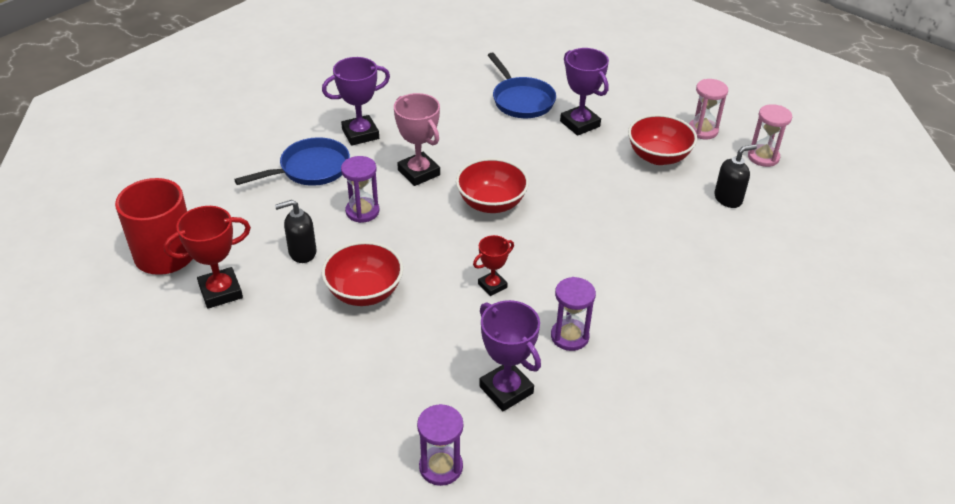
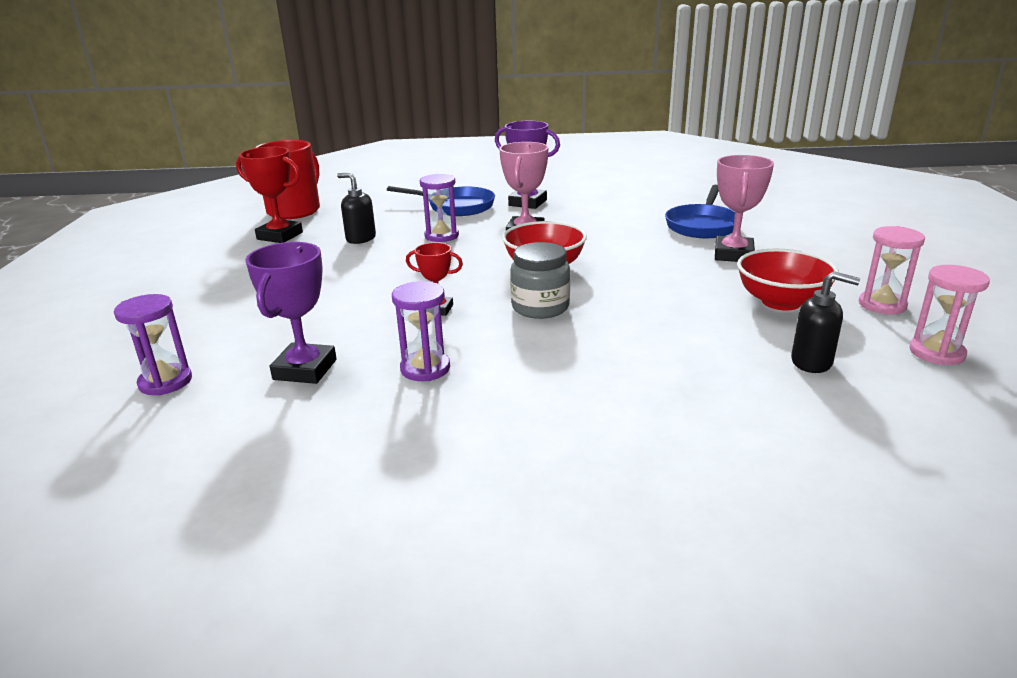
camera: 50 degrees right, 15 degrees down
(364, 292) = (349, 271): red bowl -> none
(548, 243) = (540, 307): none -> grey jar
(580, 124) = (733, 255): purple trophy -> pink trophy

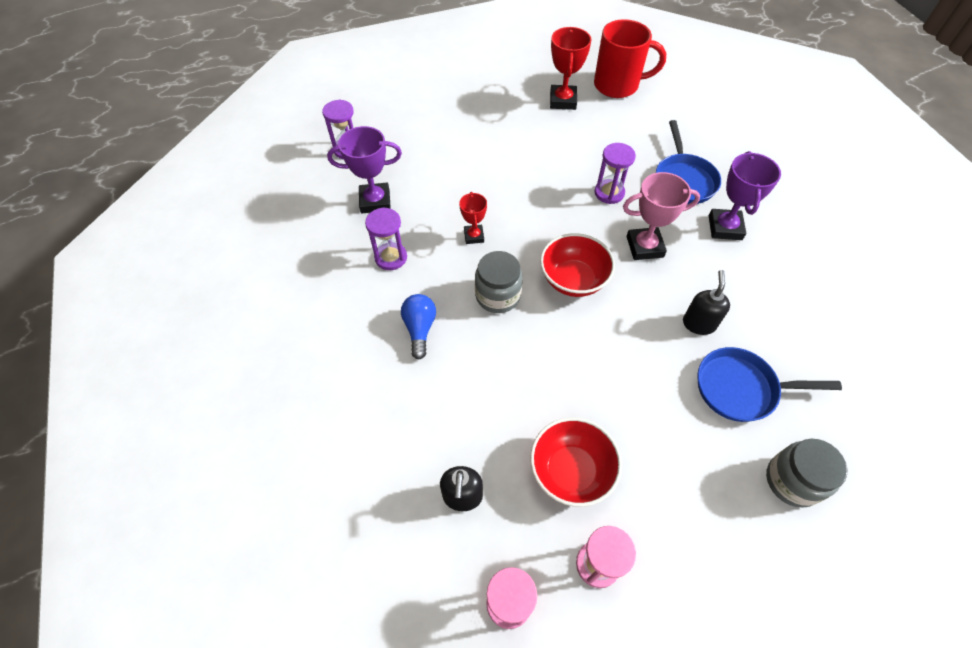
camera: 70 degrees right, 30 degrees up
(360, 239) = (579, 147): black soap dispenser -> black soap dispenser (699, 323)
(562, 361) = (420, 329): none -> blue light bulb
(733, 255) = (669, 424): pink trophy -> none
(792, 225) = (792, 481): none -> grey jar

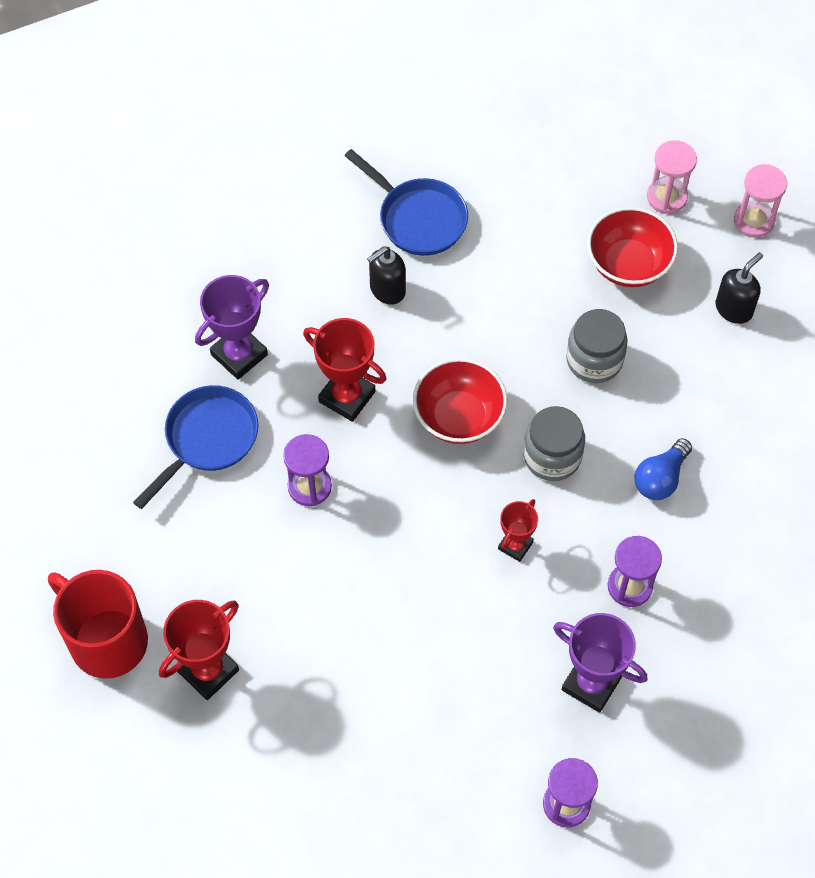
camera: 140 degrees left, 5 degrees up
(644, 247) = (347, 397): pink trophy -> red trophy
(792, 481) = (460, 139): grey jar -> grey jar (594, 360)

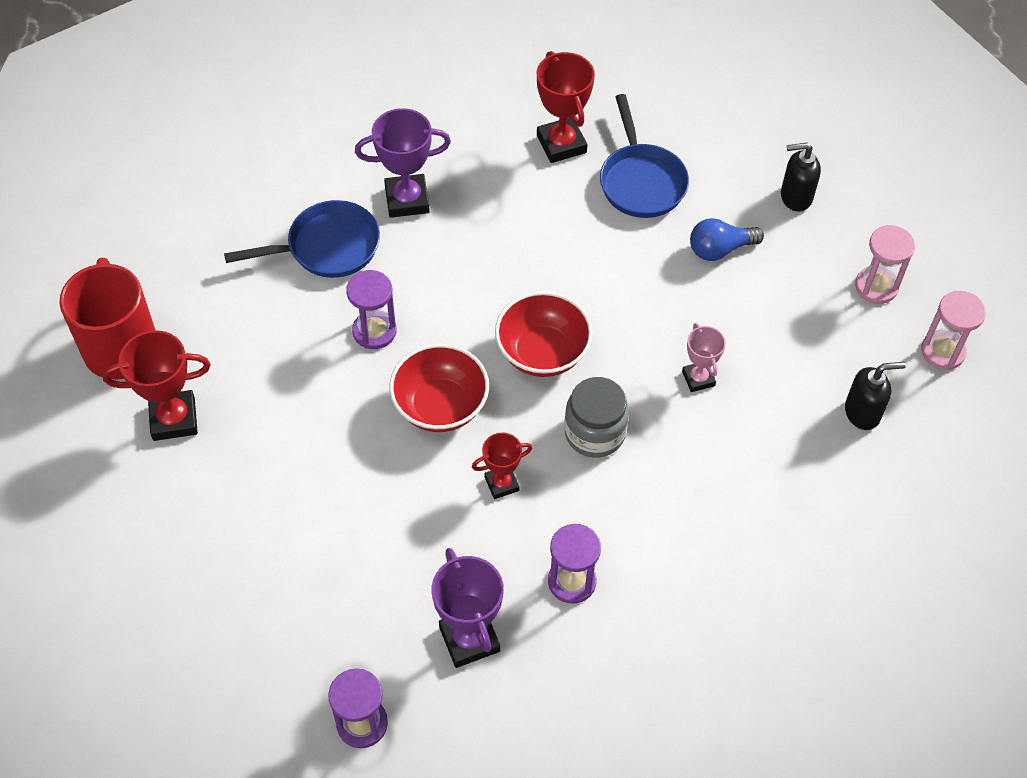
camera: 35 degrees right, 5 degrees down
(347, 397) = (464, 282): red trophy -> red trophy (561, 144)
(387, 290) = (568, 221): black soap dispenser -> black soap dispenser (795, 197)
(594, 360) = (698, 378): grey jar -> pink trophy
(628, 264) = (795, 320): red bowl -> red bowl (440, 406)
(660, 478) = (675, 510): blue light bulb -> blue light bulb (719, 249)

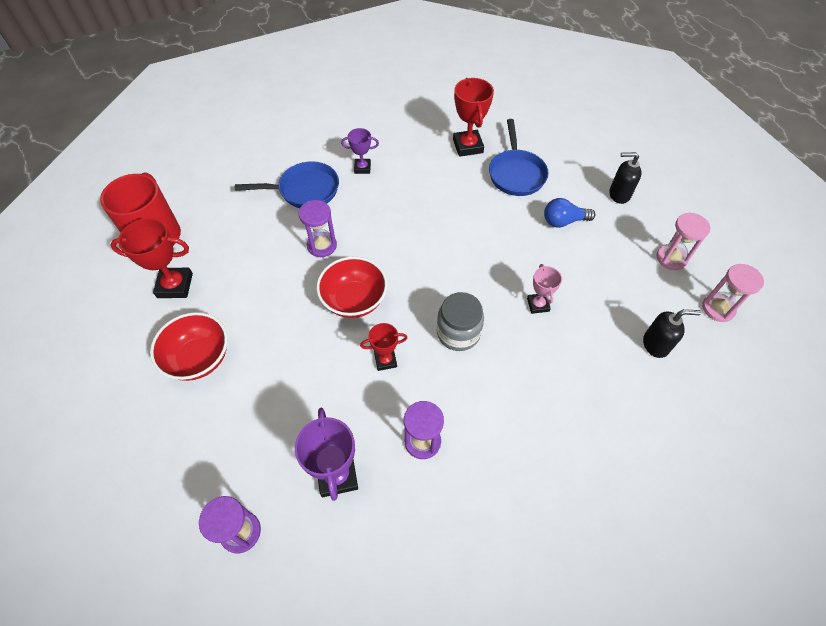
camera: 10 degrees right, 0 degrees up
(407, 200) = (362, 168): purple trophy -> purple trophy, size x0.60
(542, 353) = (431, 273): red bowl -> red bowl (199, 358)

